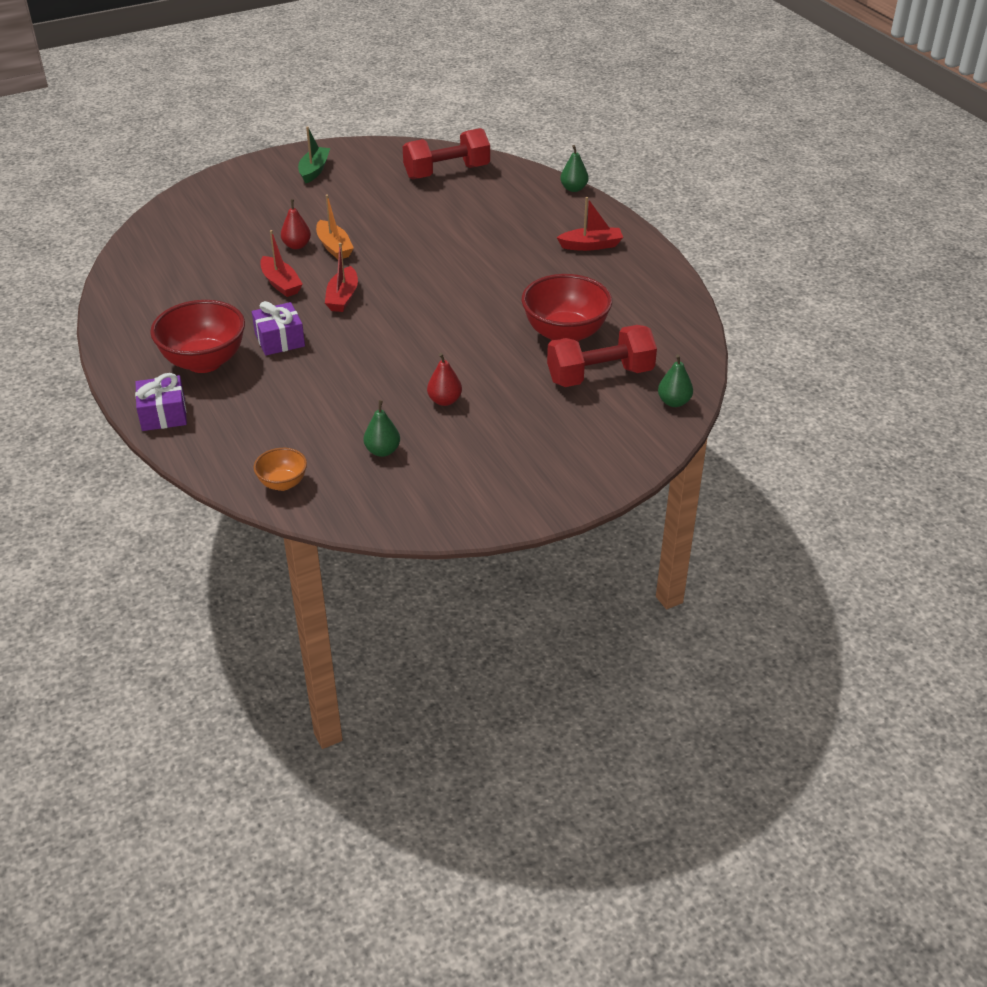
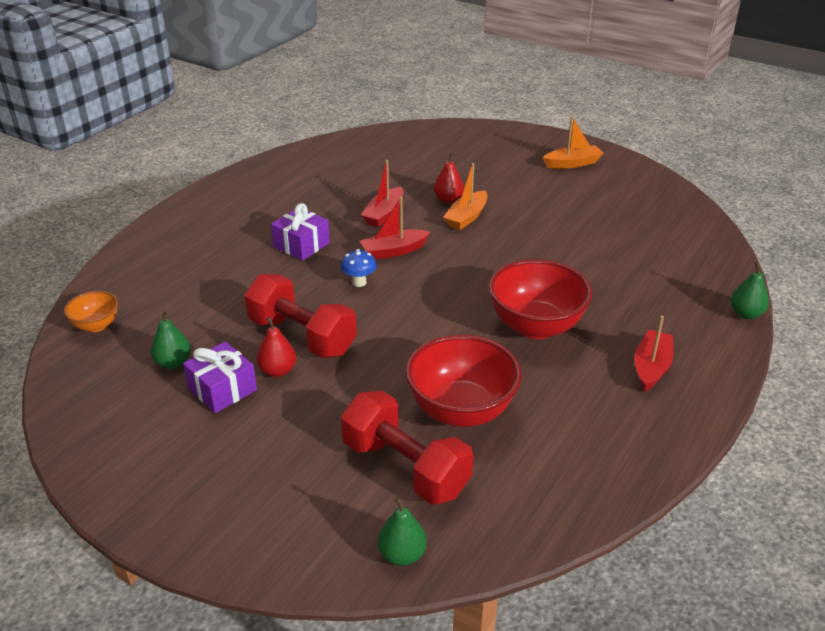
camera: 60 degrees right, 5 degrees down
(163, 414) = (159, 233): purple gift -> purple gift (222, 389)
(204, 362) = (242, 223): red bowl -> red bowl (536, 326)
(314, 170) = (572, 163): green boat -> orange boat
(369, 328) = (359, 282): none -> blue mushroom
(447, 172) = (664, 227): red dumbbell -> red dumbbell (302, 336)
(591, 245) = (651, 367): red boat -> red boat turned 120 degrees counterclockwise

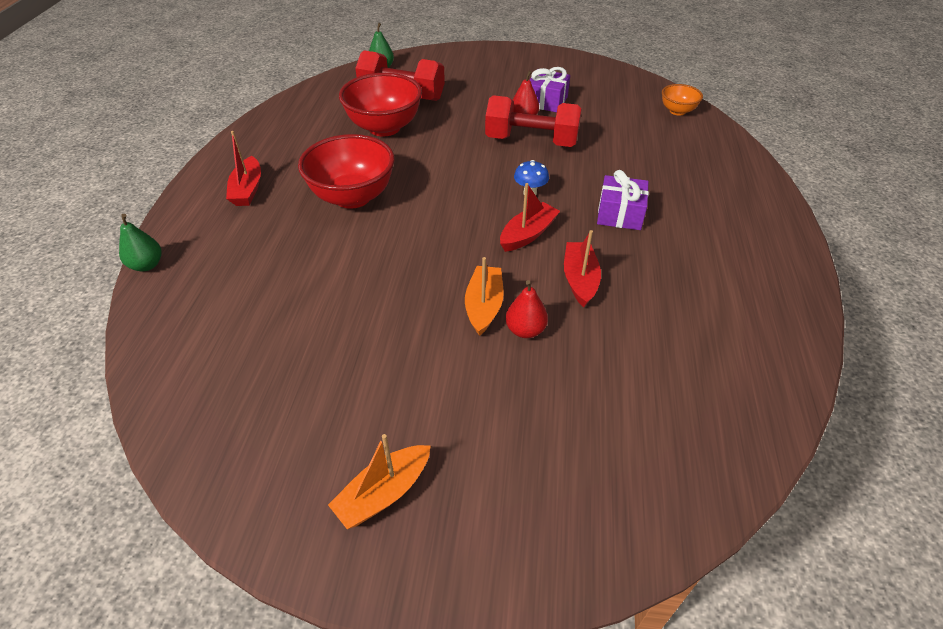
camera: 155 degrees right, 10 degrees up
(173, 363) = (595, 105): green pear -> none

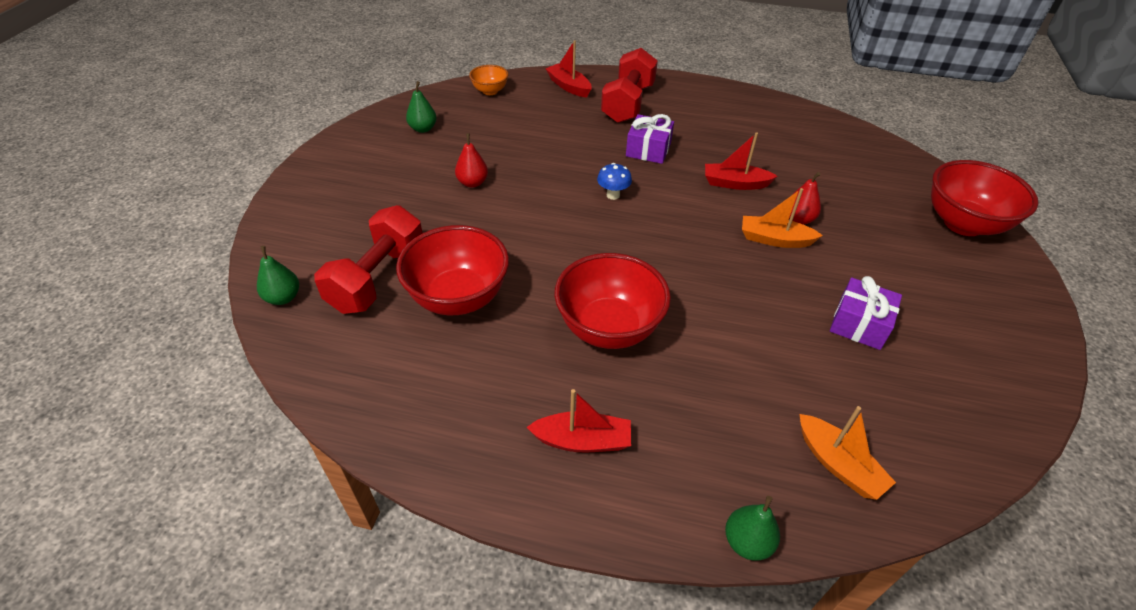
camera: 85 degrees left, 0 degrees up
(384, 493) = (978, 307): orange boat -> orange boat (838, 464)
(528, 234) = (676, 204): red boat -> red boat (569, 86)
(531, 141) = (521, 183): red dumbbell -> red dumbbell (628, 104)
(546, 101) = (442, 163): purple gift -> purple gift (859, 324)
(562, 524) = (963, 224): none -> red bowl
(593, 87) = (423, 129): none -> green pear

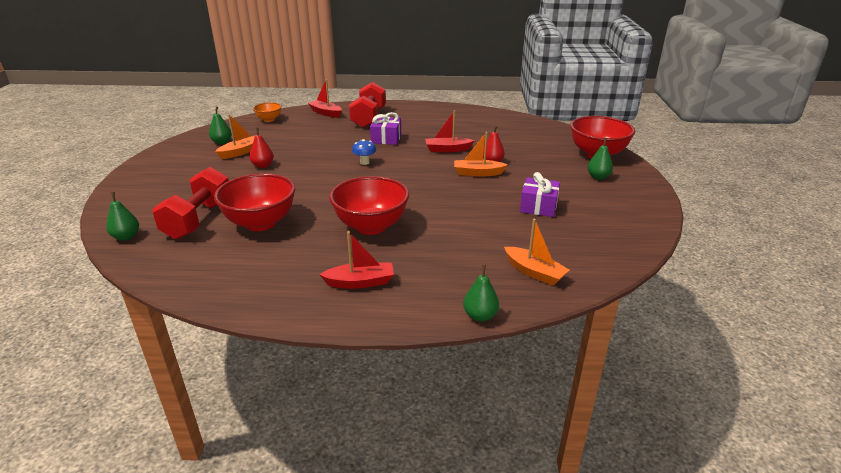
camera: 10 degrees left, 15 degrees down
(446, 152) = (241, 152): none -> orange boat
(959, 273) = (598, 177): none -> green pear

